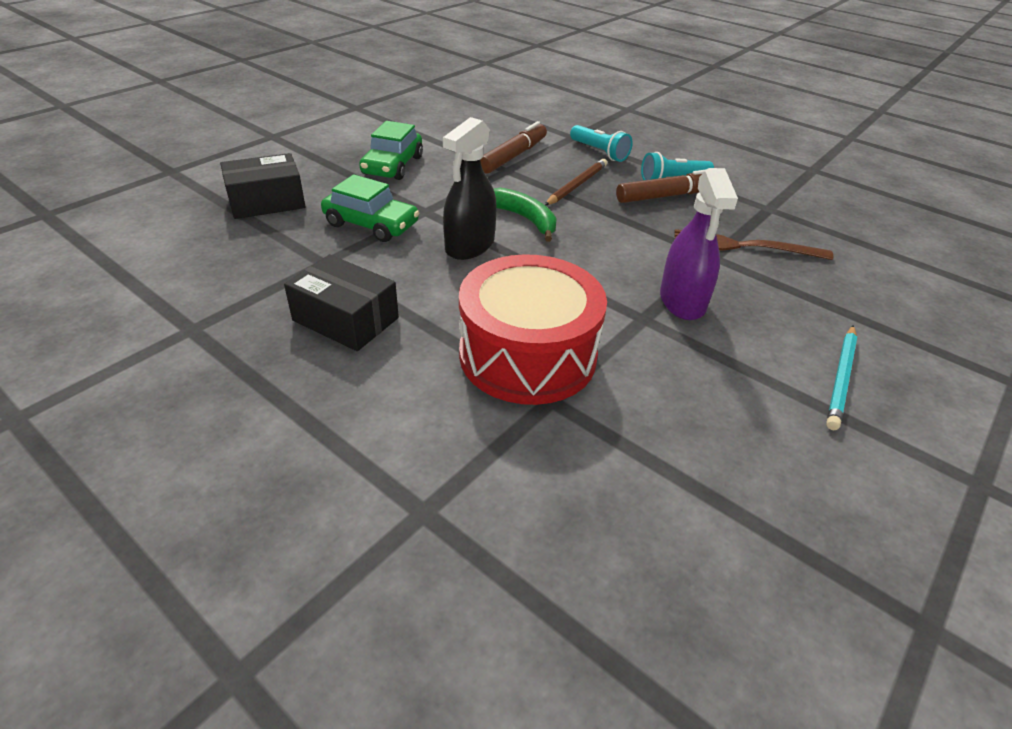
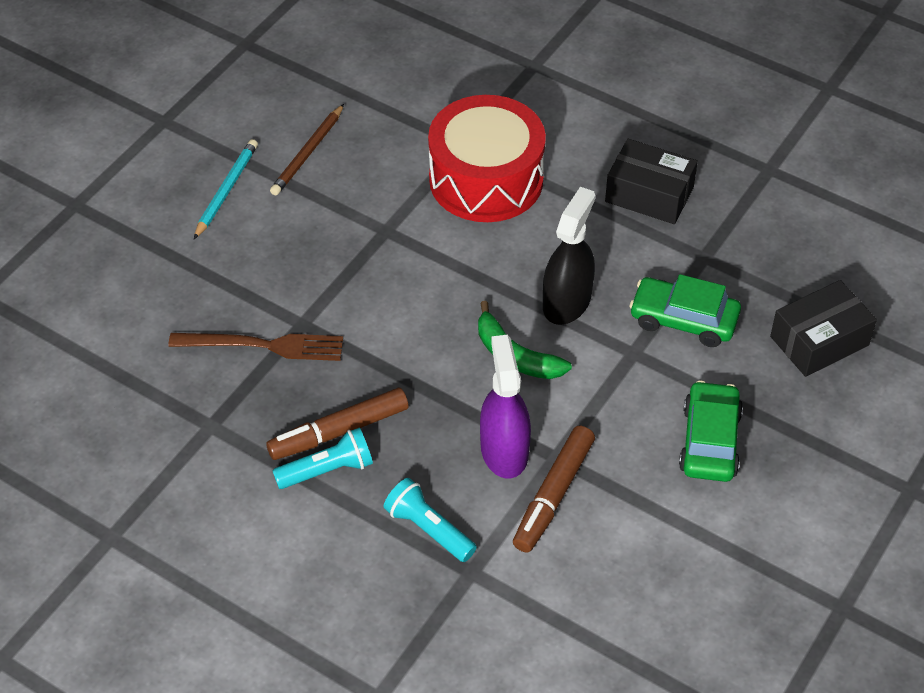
camera: 175 degrees right, 10 degrees up
(577, 185) = (458, 436): brown pencil -> brown pencil (308, 153)
(682, 301) = (347, 255): purple spray bottle -> purple spray bottle (504, 450)

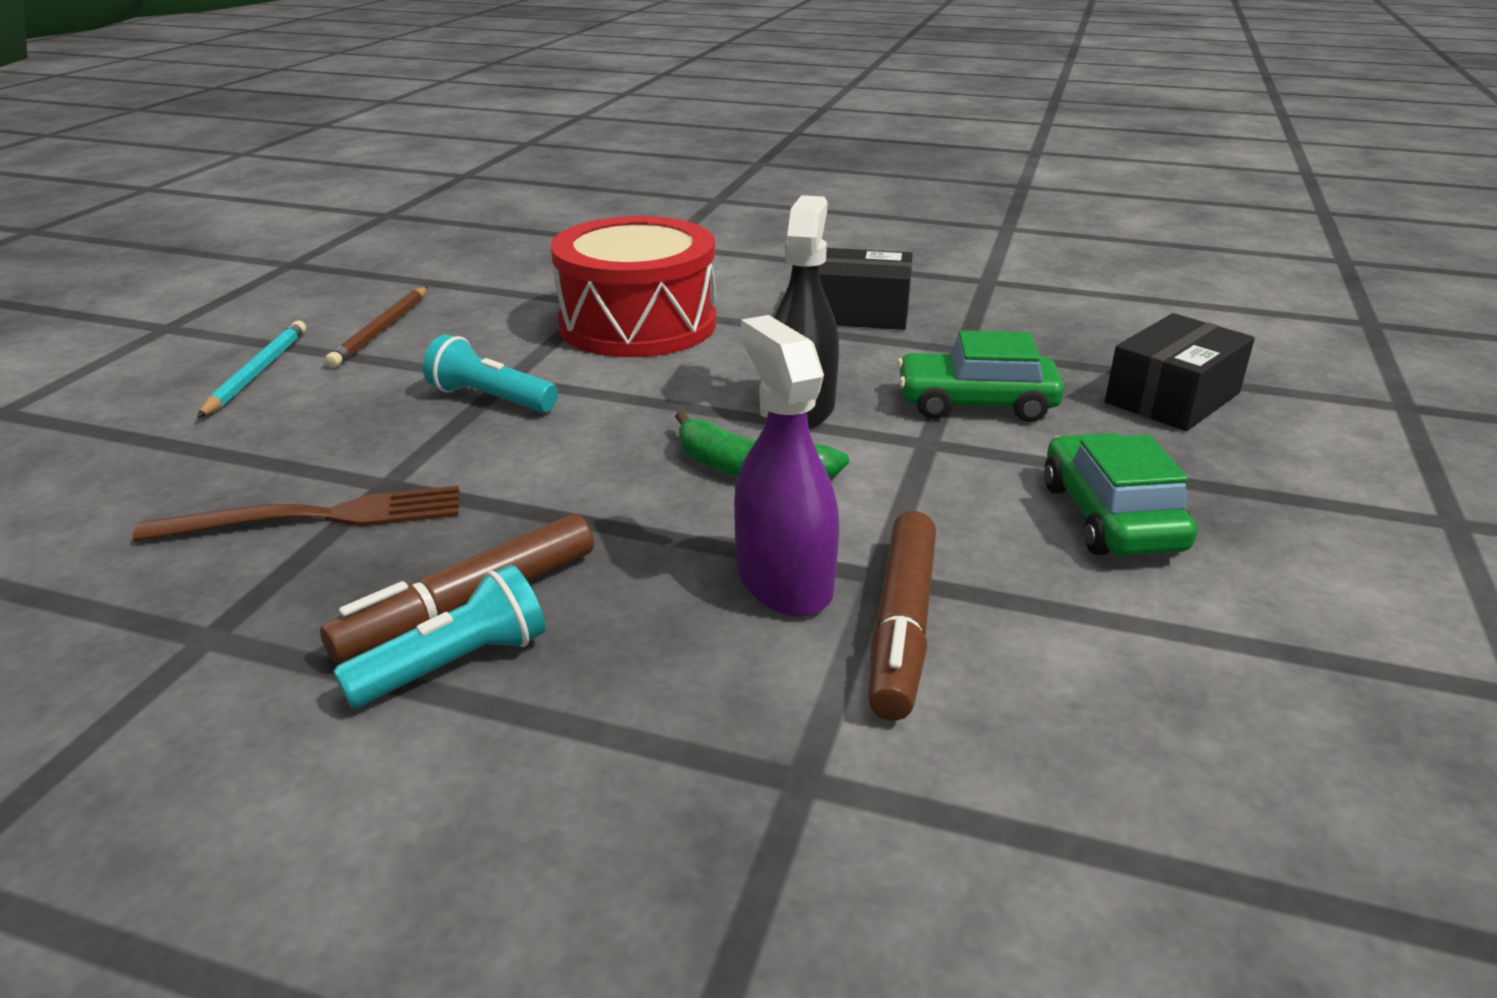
camera: 15 degrees left, 20 degrees down
(428, 529) = (685, 722): turquoise flashlight -> turquoise flashlight (490, 398)

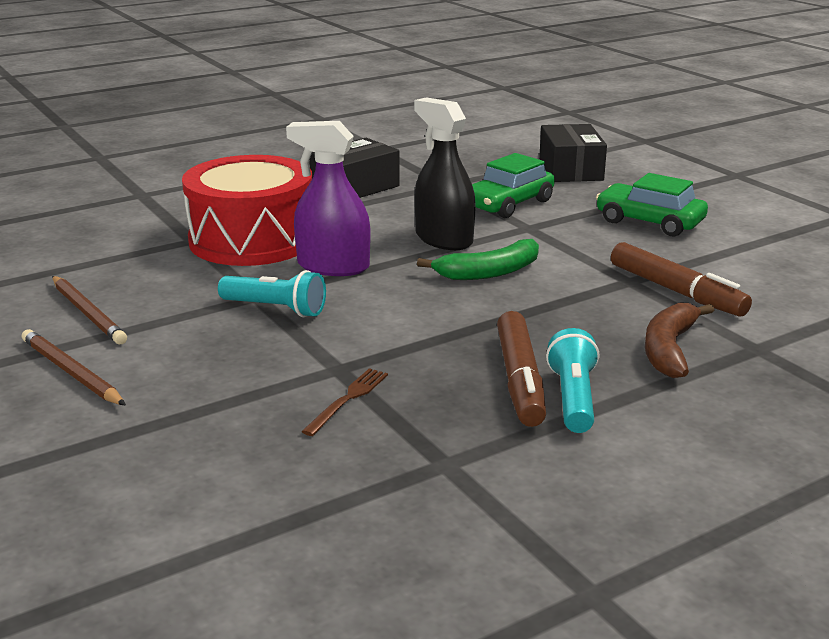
camera: 50 degrees left, 5 degrees down
(257, 373) = (71, 372): turquoise pencil -> brown pencil
(317, 517) = (348, 399): brown fork -> brown fork, size x0.57
(490, 398) = (276, 309): turquoise flashlight -> turquoise flashlight turned 135 degrees counterclockwise
(695, 691) = (669, 349): none -> brown banana
(783, 581) = (606, 301): purple spray bottle -> purple spray bottle (333, 266)

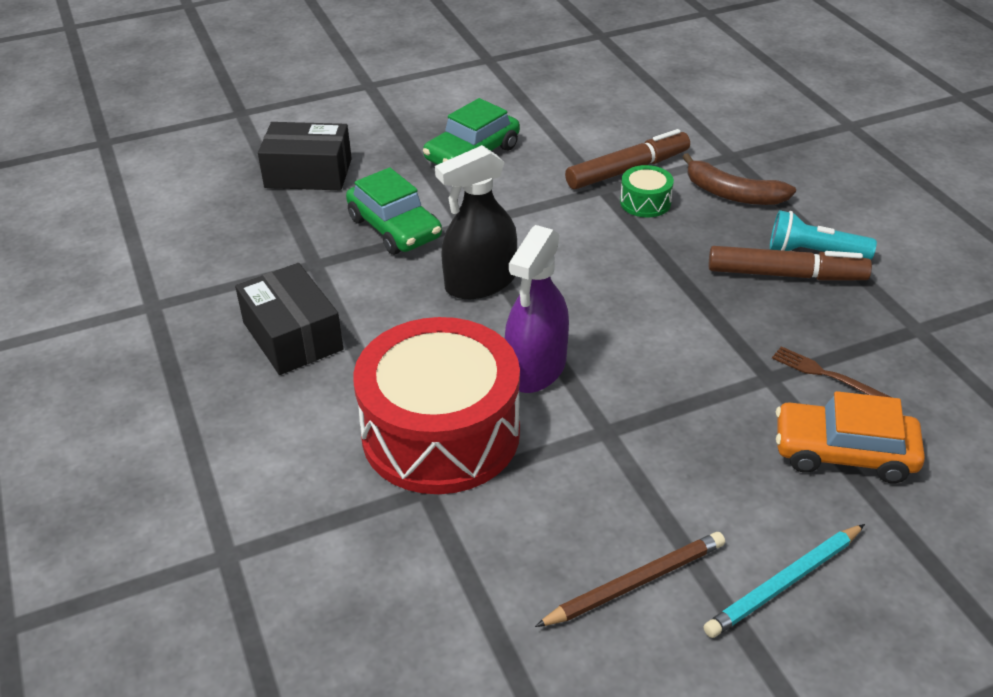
camera: 80 degrees left, 15 degrees up
(71, 372) = (784, 583): brown pencil -> turquoise pencil
(228, 405) = (844, 453): none -> orange car
(276, 309) = (639, 416): turquoise flashlight -> none
(489, 272) = (571, 263): green banana -> none
(618, 302) = (645, 202): none -> green drum

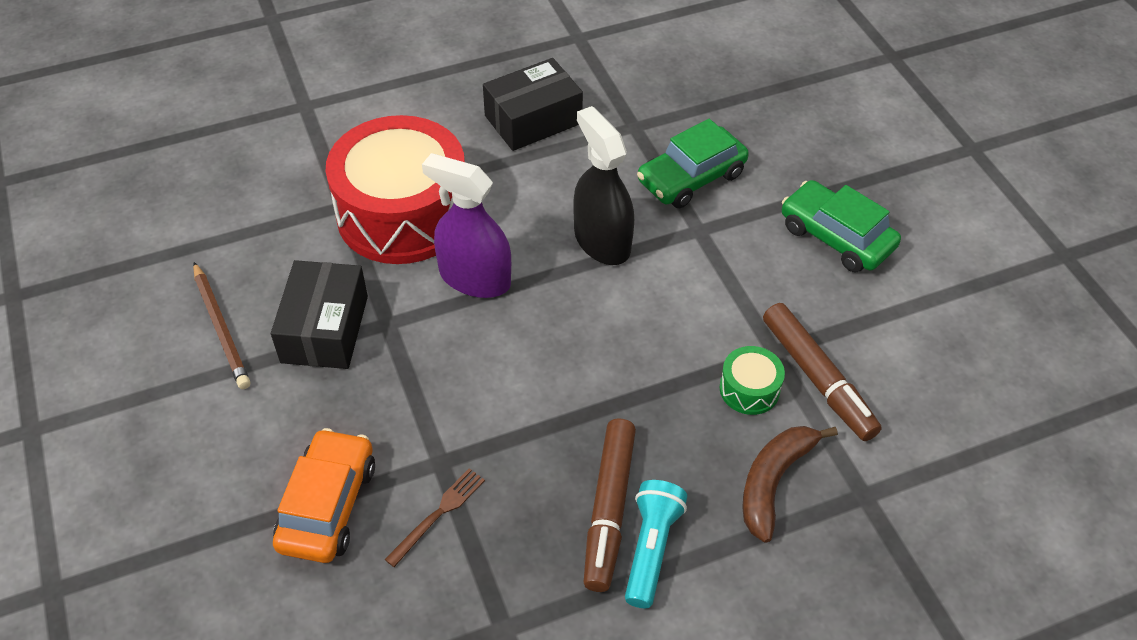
camera: 90 degrees right, 10 degrees up
(308, 173) = (783, 112): black box -> black box (325, 329)
(784, 583) = (194, 427): turquoise pencil -> none

